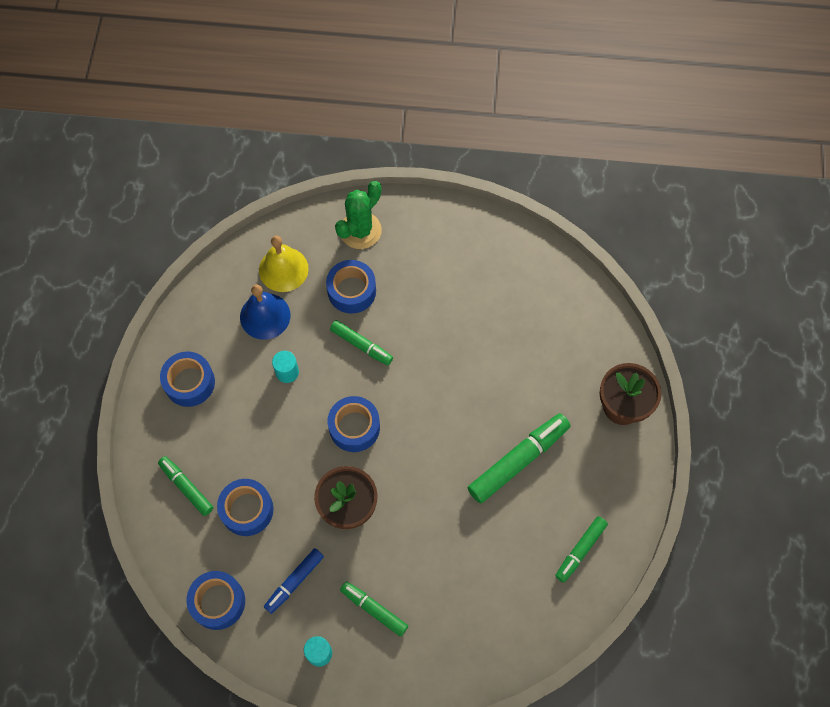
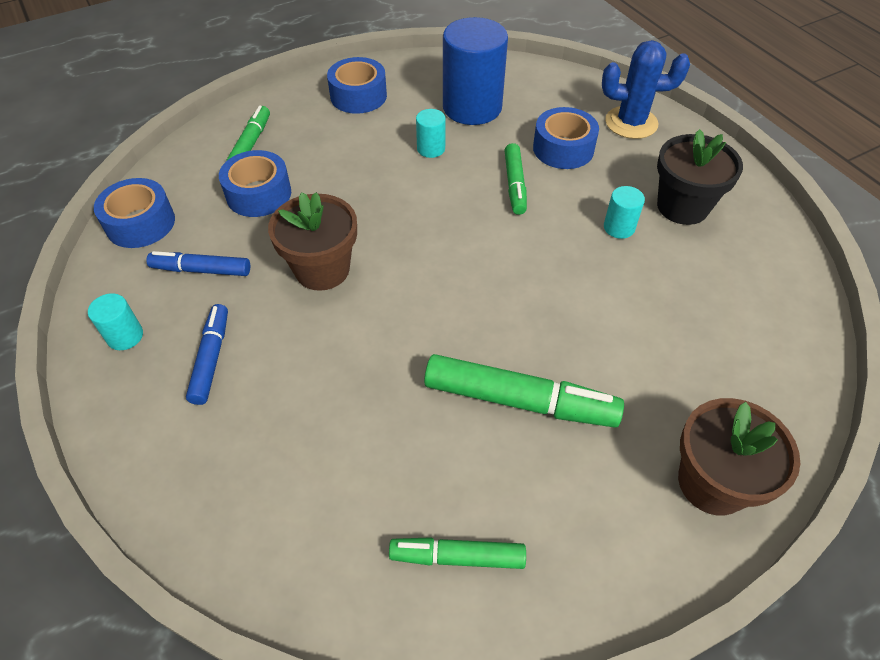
camera: 55 degrees right, 15 degrees down
(265, 316) = (472, 107): blue bell -> blue cylinder
(283, 269) = (531, 96): yellow bell -> none
(354, 427) = (419, 226): blue tape -> none
(360, 230) = (631, 123): green cactus -> blue cactus
(374, 609) = (211, 358): green marker -> blue marker
(441, 314) = (619, 227): none -> turquoise cylinder
(452, 265) = (682, 206): none -> black flower pot

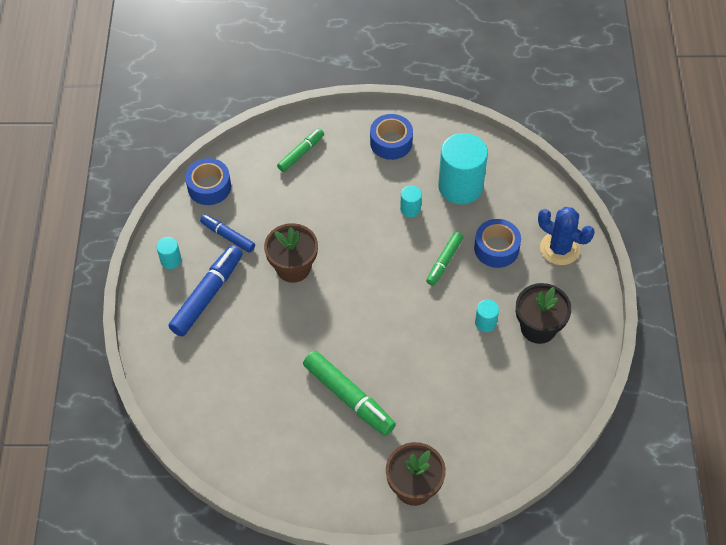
camera: 30 degrees right, 5 degrees up
(211, 358) = (207, 295): blue marker -> blue marker, size x1.66
(259, 194) = (285, 196): blue tape -> none
(457, 557) = (268, 455): green marker -> none
(472, 107) = (460, 186): blue cylinder -> turquoise cylinder

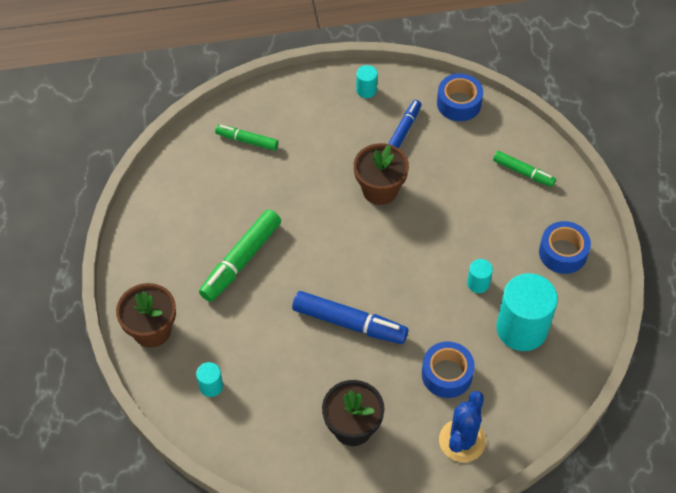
camera: 80 degrees right, 0 degrees up
(207, 295) = (333, 126): blue marker -> blue marker (349, 323)
(444, 261) = (417, 324): green marker -> green marker (247, 141)
(485, 323) = (349, 373): turquoise cylinder -> turquoise cylinder (211, 386)

